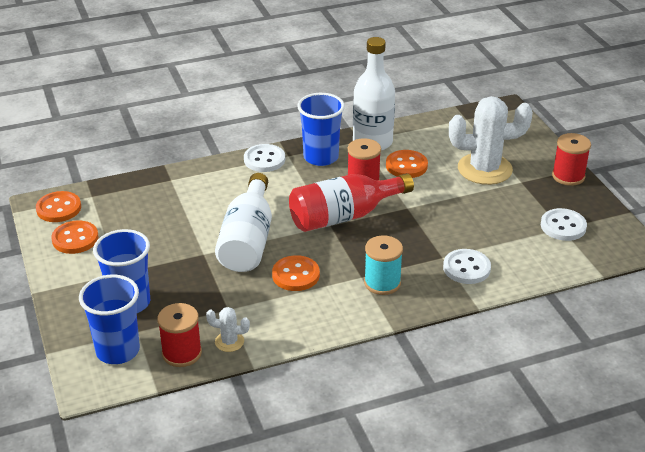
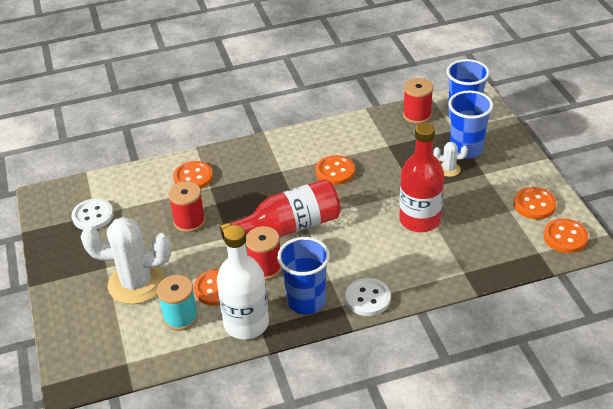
camera: 175 degrees left, 5 degrees up
(204, 223) = (419, 220): none -> red bottle
(229, 342) = (384, 122): white cactus -> white cactus (449, 169)
(248, 240) = (377, 202): white bottle -> none
(382, 283) = (265, 165): turquoise spool -> turquoise spool (180, 317)
(466, 268) = (193, 177): white button -> orange button
(568, 176) = (56, 273): red spool -> red spool (189, 221)

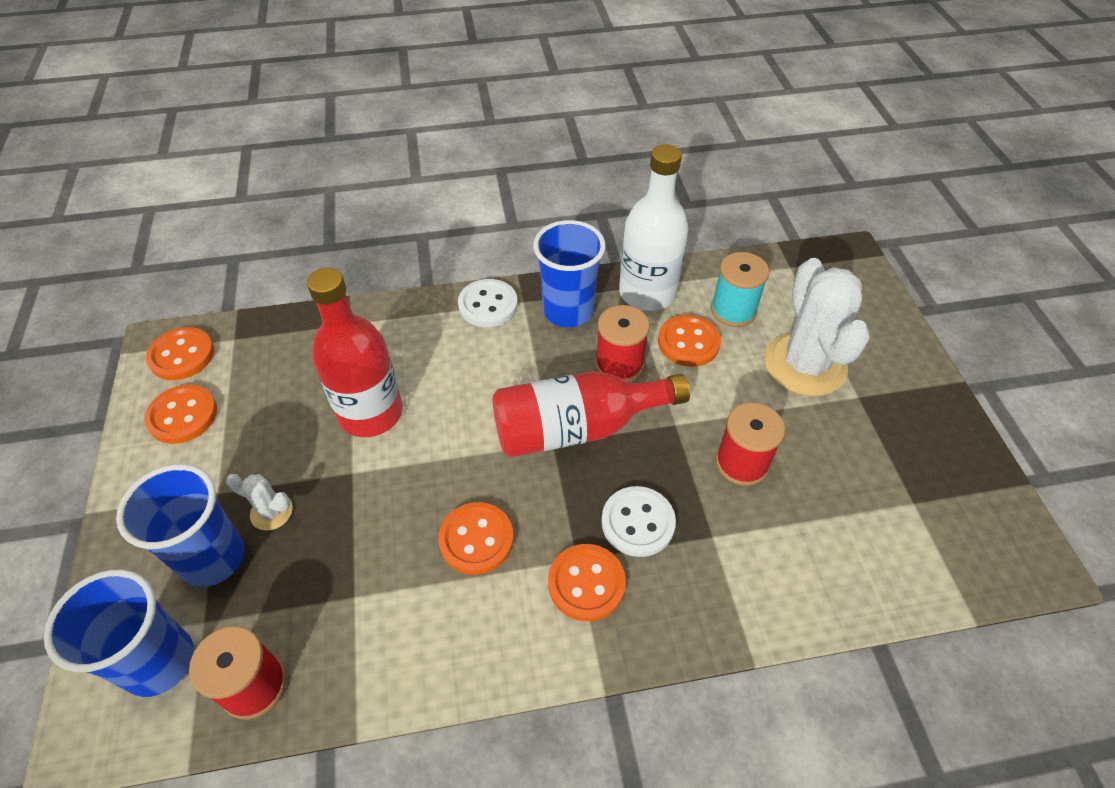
camera: 175 degrees left, 10 degrees up
(93, 216) = (917, 499): white button -> white button (638, 522)
(136, 283) = (805, 364): white cactus -> white cactus turned 75 degrees clockwise
(193, 177) = (748, 568): orange button -> orange button (586, 583)

